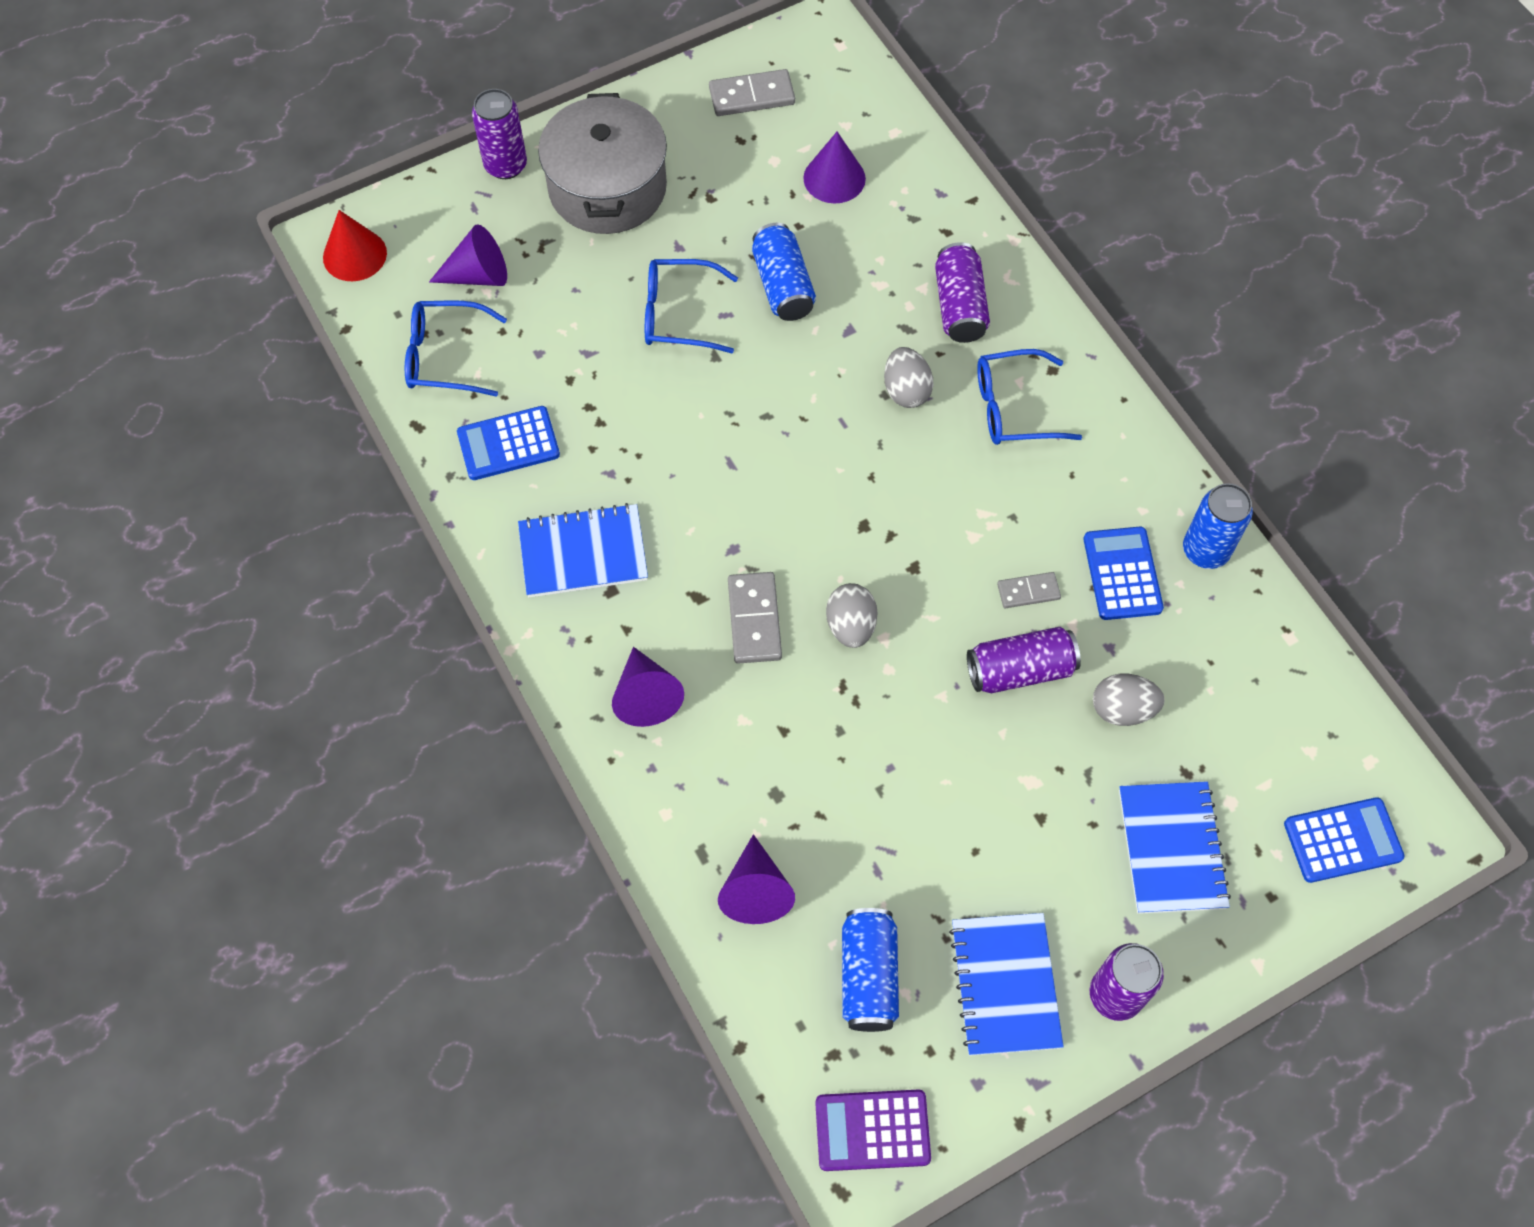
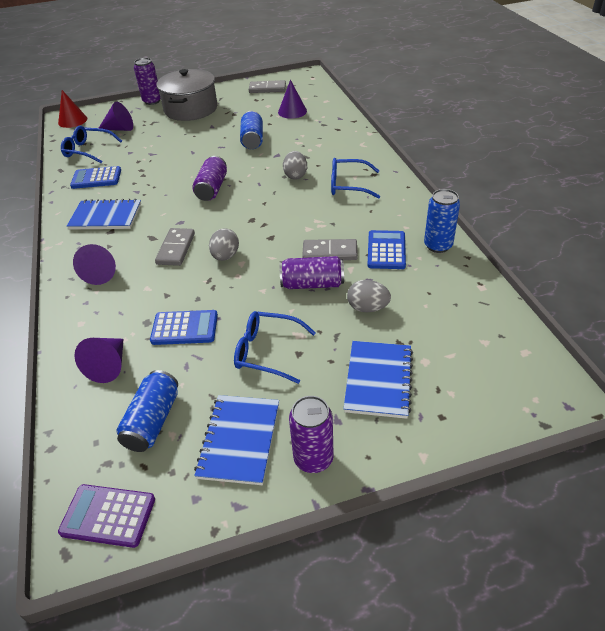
camera: 15 degrees right, 20 degrees down
(678, 314) = (200, 145): blue glasses -> blue glasses (267, 351)
(959, 306) = (334, 151): purple can -> purple can (212, 188)
(1028, 591) = (330, 252): grey domino -> grey domino, size x1.60
(1342, 841) = (499, 392): blue calculator -> blue calculator (184, 328)

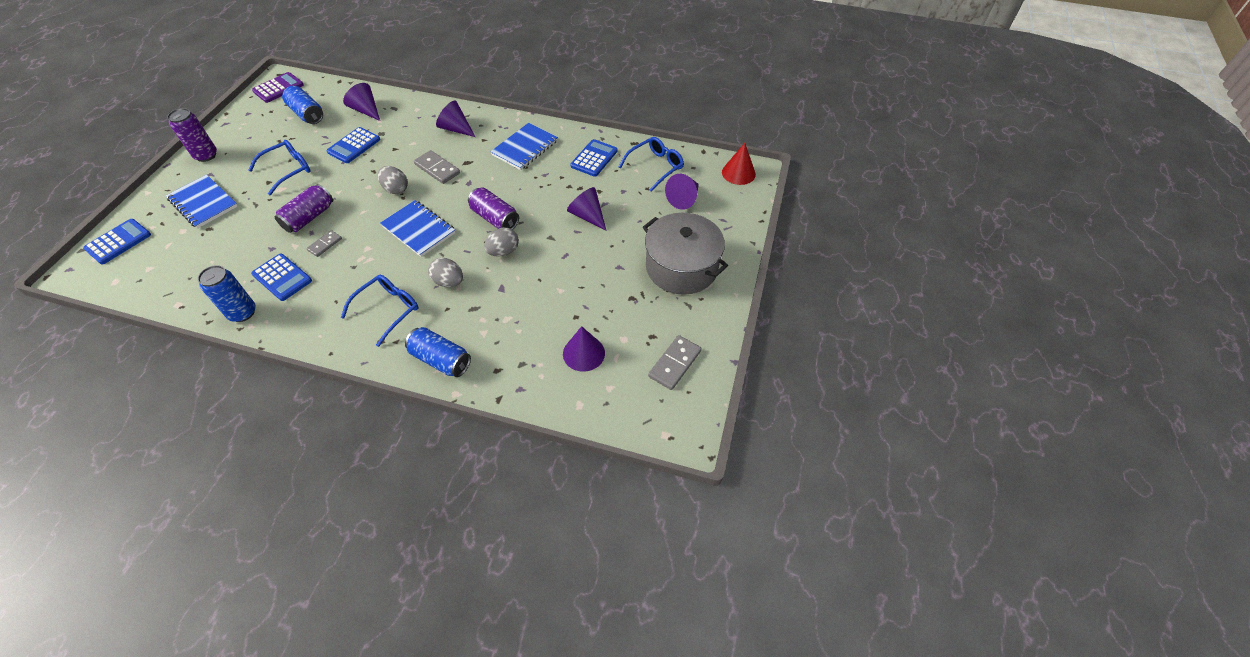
camera: 120 degrees right, 10 degrees up
(152, 101) = (735, 244): purple can -> none
(172, 154) = (587, 216): none -> purple cone
(239, 440) = (253, 136): blue notebook -> blue notebook (419, 229)
(252, 140) = (553, 285): blue can -> blue can (441, 360)
(330, 252) = (325, 244): grey domino -> grey domino, size x0.63
(367, 308) = (252, 231): grey egg -> grey egg (503, 251)
(497, 400) = (118, 242): none -> blue calculator

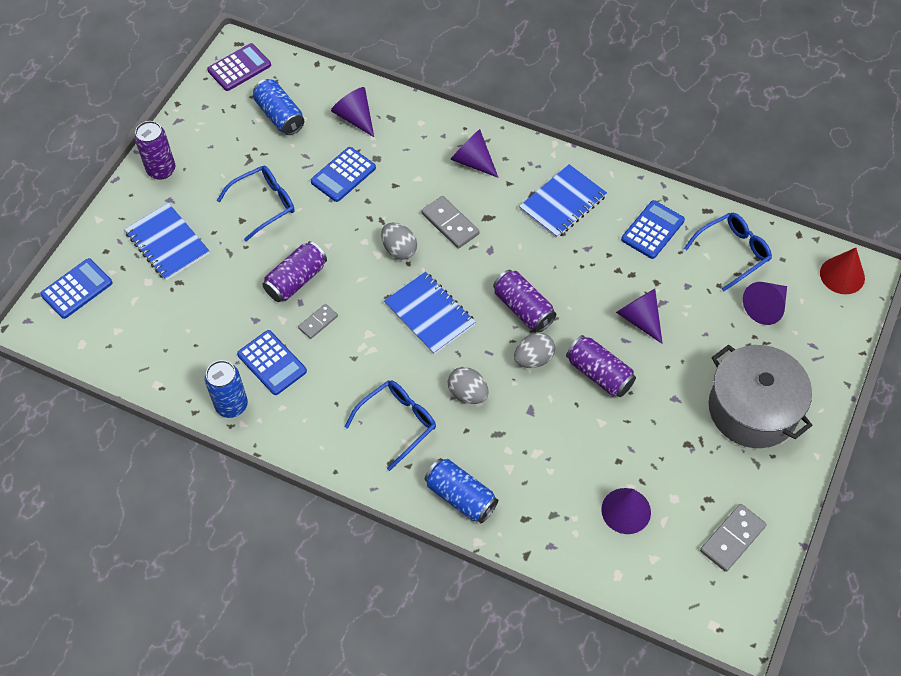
camera: 10 degrees right, 5 degrees up
(557, 256) = (599, 374): none -> purple can

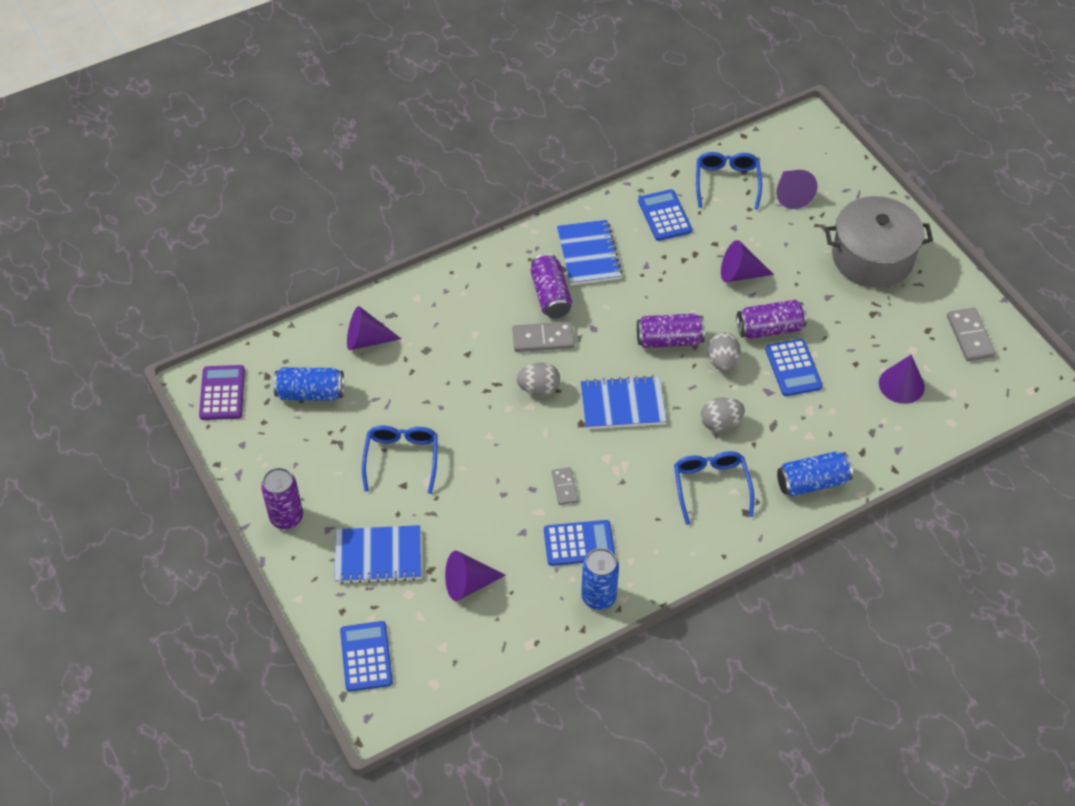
camera: 55 degrees left, 5 degrees down
(296, 280) = (506, 479): purple can -> purple can (551, 295)
(343, 175) = (422, 383): blue calculator -> blue calculator (793, 368)
(472, 161) = (492, 287): purple cone -> purple cone (468, 584)
(842, 275) = (800, 135): red cone -> none

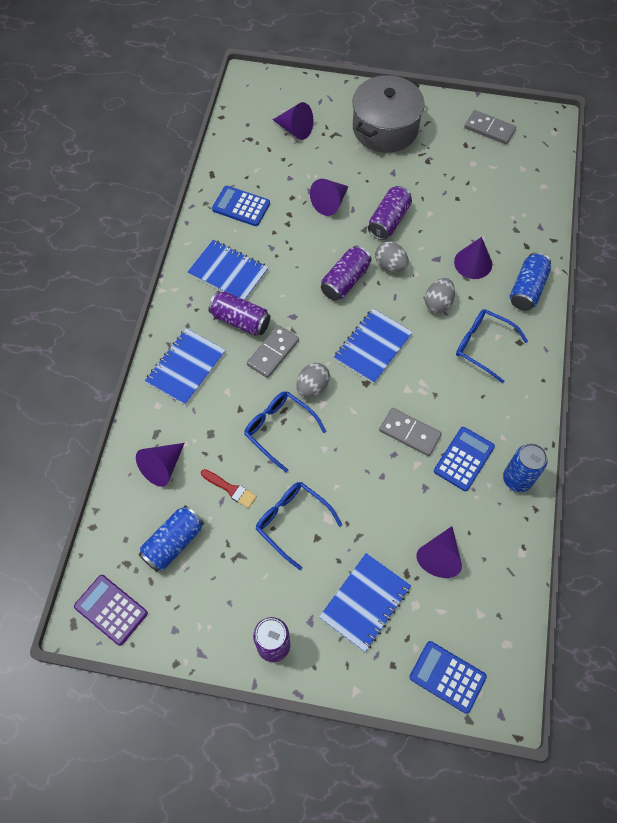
camera: 50 degrees left, 10 degrees up
(390, 397) = (230, 489): none -> red brush
(469, 291) = (186, 367): none -> blue notebook
(564, 487) = (409, 433): grey domino -> grey domino, size x1.60
(727, 182) = (250, 154): blue glasses -> blue glasses (279, 429)
(793, 368) = (431, 232): blue calculator -> none
(901, 385) = (494, 188): purple cone -> purple cone (473, 263)

